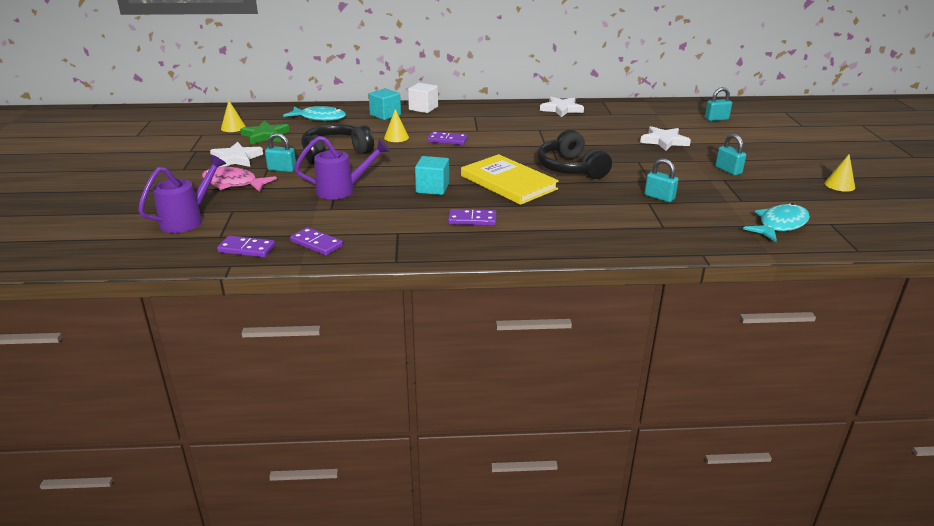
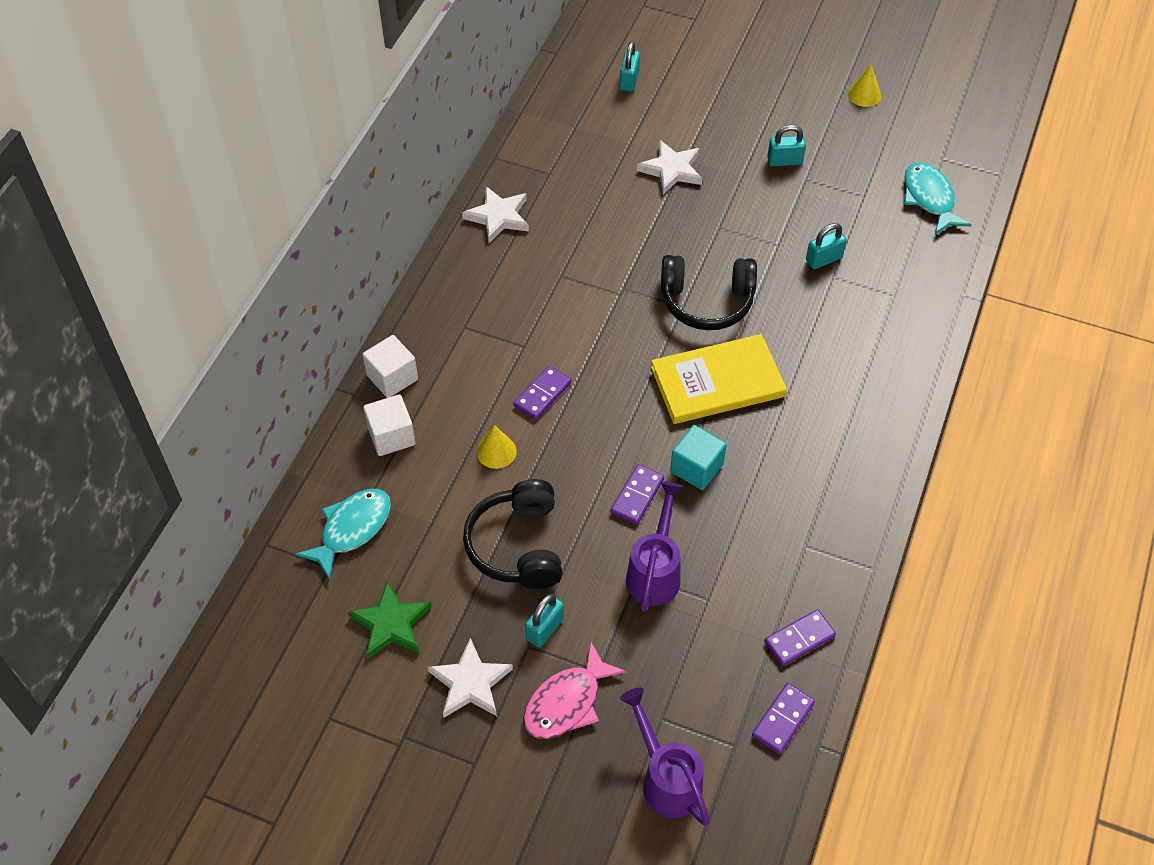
camera: 65 degrees left, 25 degrees up
(233, 127) = (323, 665): yellow cone -> none
(385, 115) = (391, 436): turquoise cube -> white cube
(472, 219) = (803, 459): purple domino -> purple domino (637, 496)

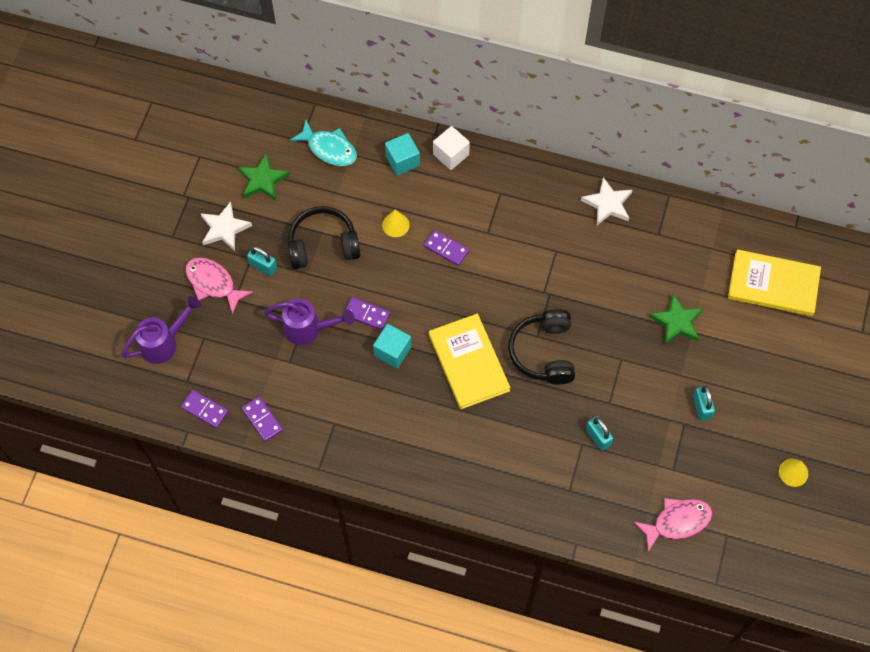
camera: 85 degrees right, 10 degrees up
(391, 436) = (402, 161): white cube -> turquoise cube
(629, 81) = (773, 284): turquoise padlock -> yellow book
(671, 170) = (677, 322): white star -> green star
(929, 198) = (677, 522): turquoise fish -> pink fish

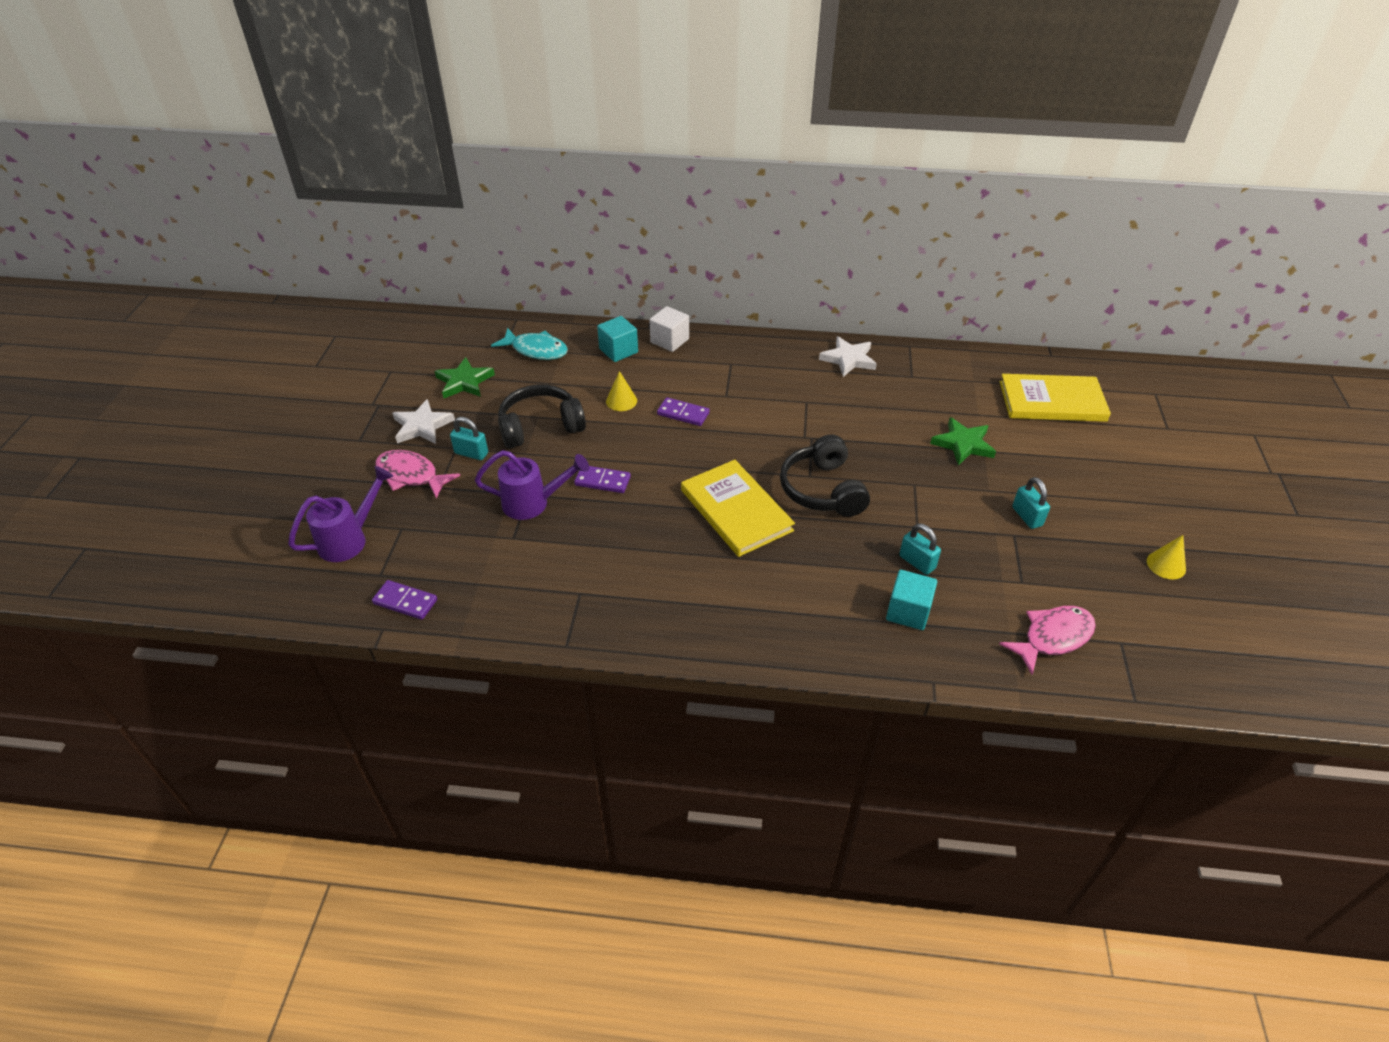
camera: 10 degrees left, 20 degrees down
(262, 419) = (483, 602): purple domino -> none
(392, 351) = (641, 511): turquoise cube -> turquoise cube (908, 612)

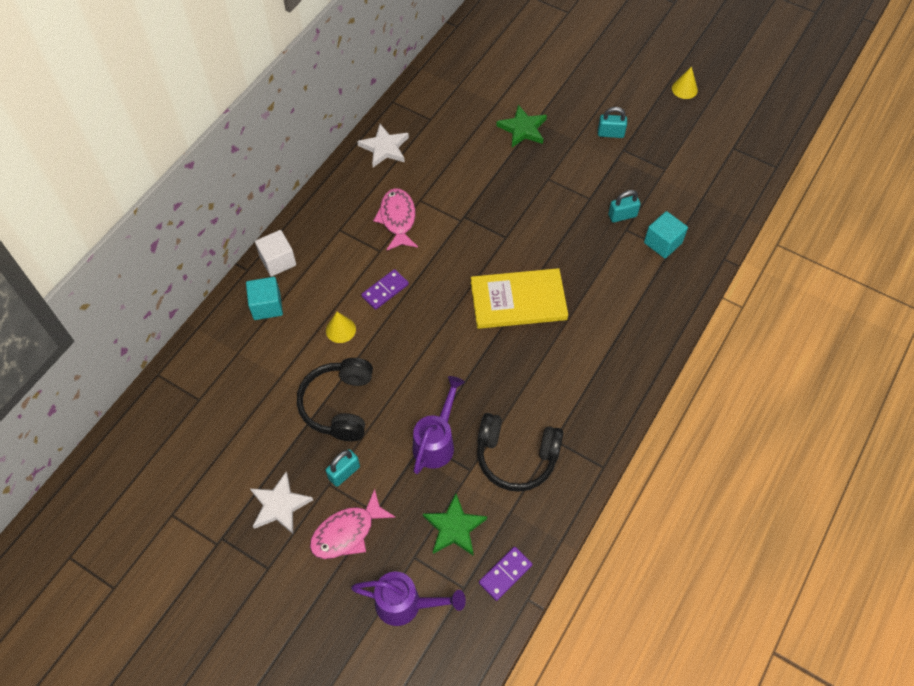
camera: 65 degrees left, 15 degrees up
(350, 539) = (406, 604): purple watering can -> purple watering can turned 120 degrees clockwise
(464, 382) = (233, 450): green star -> green star (454, 528)
(536, 350) = (221, 373): turquoise fish -> none
(602, 481) = (436, 380): purple domino -> none
(822, 490) = (525, 236): black headphones -> black headphones (516, 457)
(1052, 401) = (507, 55): yellow book -> none
(1053, 637) = (716, 178): pink fish -> pink fish (397, 219)

